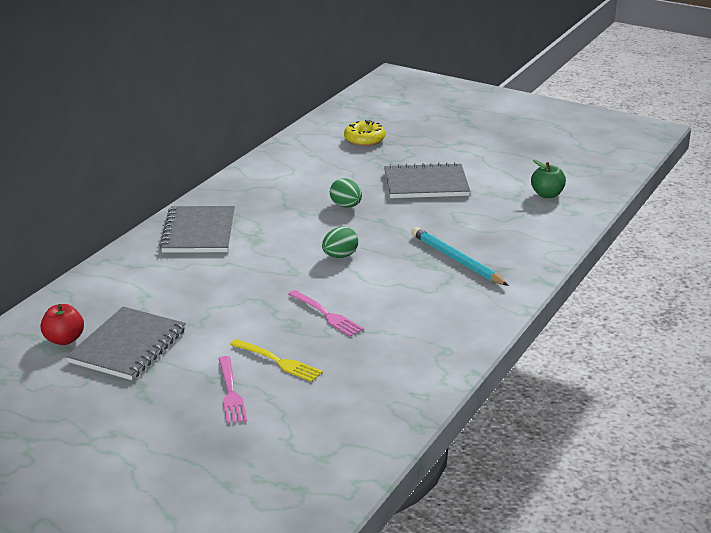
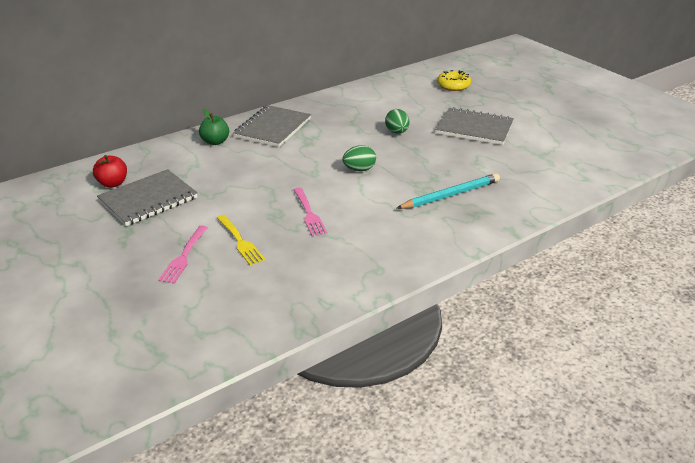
camera: 25 degrees right, 5 degrees up
(457, 260) = (450, 195): turquoise pencil -> turquoise pencil turned 75 degrees clockwise
(547, 195) = (572, 158): green apple -> green apple (215, 142)

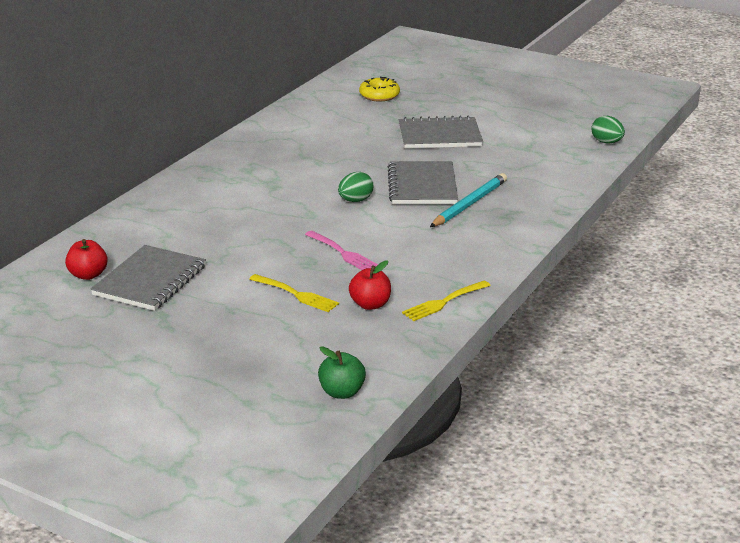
camera: 25 degrees left, 5 degrees down
(184, 256) = (250, 321): pink fork -> none
(215, 142) = (164, 207): green apple -> green apple (342, 392)
(273, 128) = (217, 179): grey notebook -> grey notebook (422, 186)
(289, 268) = (370, 304): none -> red apple
(352, 283) = (444, 302): none -> yellow fork
(397, 132) = (361, 155): green egg -> green egg (606, 142)

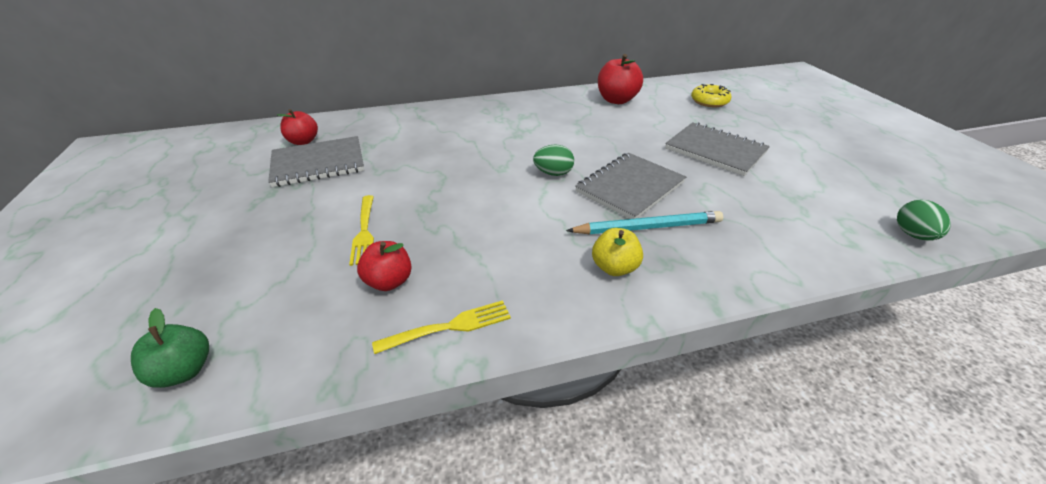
camera: 45 degrees right, 10 degrees up
(303, 123) = (616, 100): none -> red apple
(342, 253) = (463, 214): pink fork -> none
(444, 302) = (448, 327): yellow fork -> yellow fork turned 150 degrees clockwise
(483, 233) = (614, 267): none -> yellow apple

